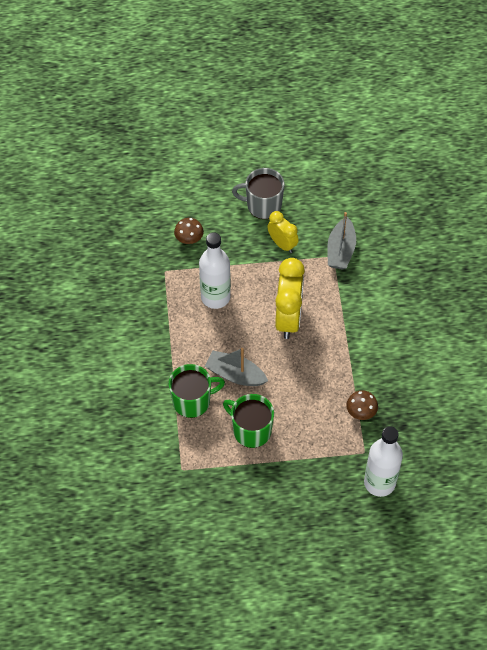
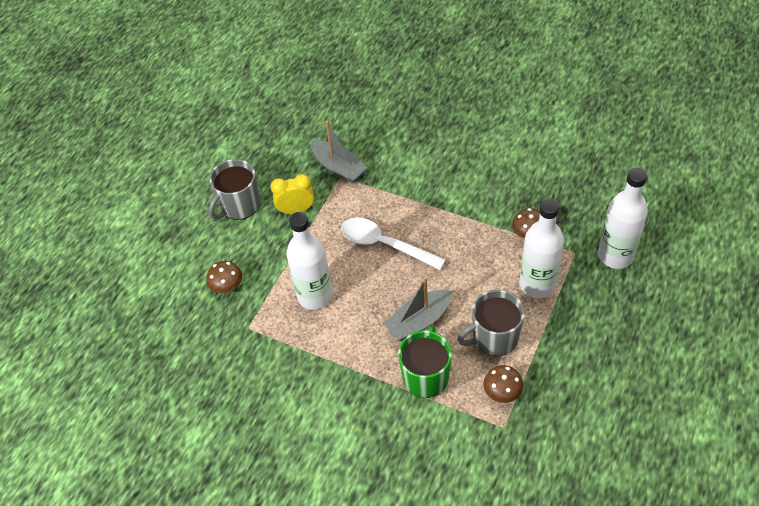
camera: 55 degrees left, 5 degrees down
(208, 456) = (502, 392): none -> brown mushroom
(251, 430) = (494, 337): green mug -> grey mug
(288, 318) = (384, 244): yellow clock -> white spoon
(316, 438) = (537, 284): none -> white bottle

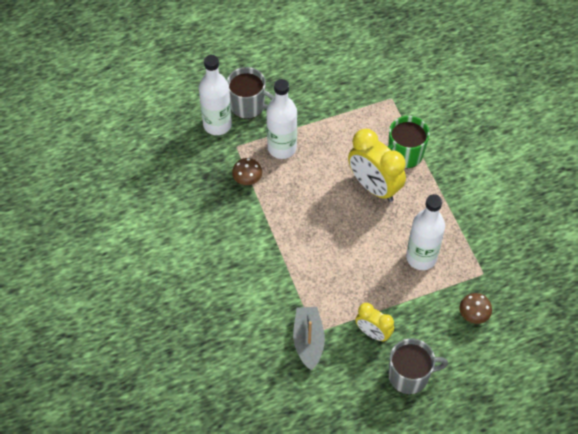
camera: 140 degrees left, 5 degrees up
(384, 244) = (341, 252): white spoon -> none
(419, 321) = (374, 187): grey boat -> yellow clock
(494, 337) = (342, 142): grey mug -> grey mug (248, 106)
(502, 392) = (372, 113): brown mushroom -> none

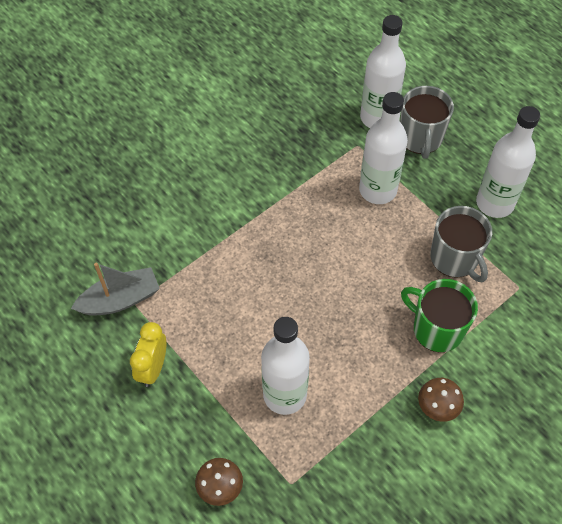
camera: 70 degrees right, 0 degrees up
(247, 179) = (316, 170): brown mushroom -> brown mushroom (437, 407)
(322, 85) = (494, 203): none -> white bottle
(374, 187) = (369, 307): yellow clock -> none
(409, 376) = (104, 429): grey mug -> grey mug (455, 258)

